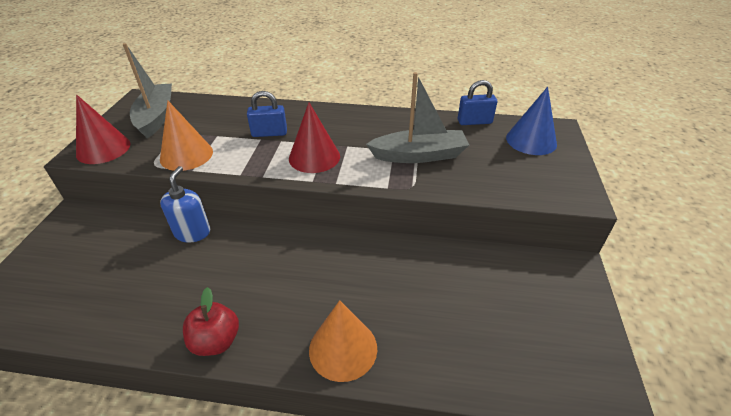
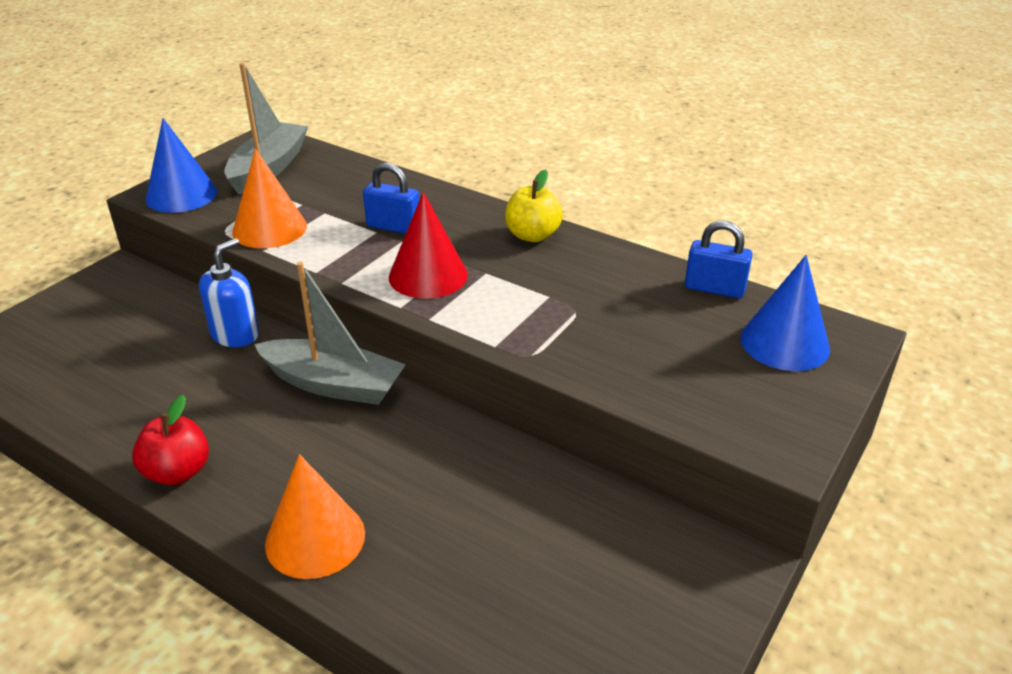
camera: 25 degrees right, 5 degrees down
(103, 149) = (181, 195): red cone -> blue cone
(356, 117) = (532, 235): none -> yellow apple
(419, 155) = (580, 315): grey boat -> grey boat (334, 384)

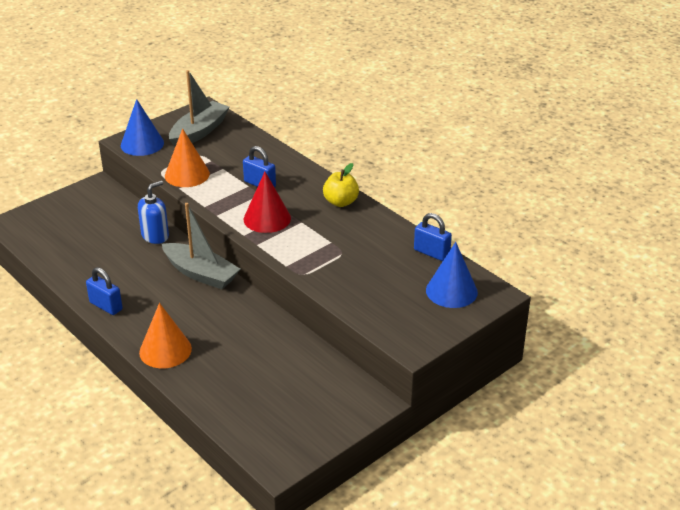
camera: 15 degrees right, 0 degrees up
(177, 472) = (106, 306): red apple -> blue padlock

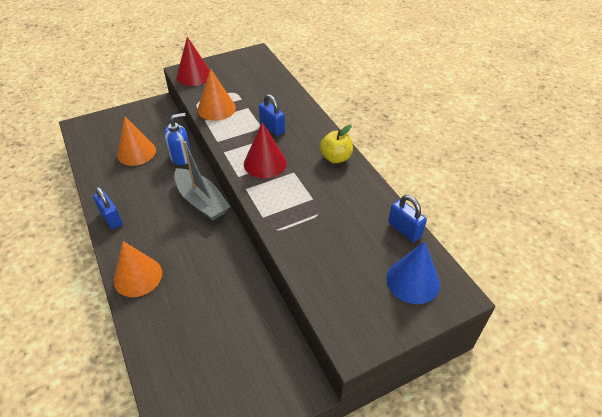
camera: 15 degrees right, 10 degrees up
(99, 239) = (136, 152): none -> orange cone
(142, 144) = (194, 75): blue cone -> red cone
(199, 132) = (243, 72): grey boat -> none

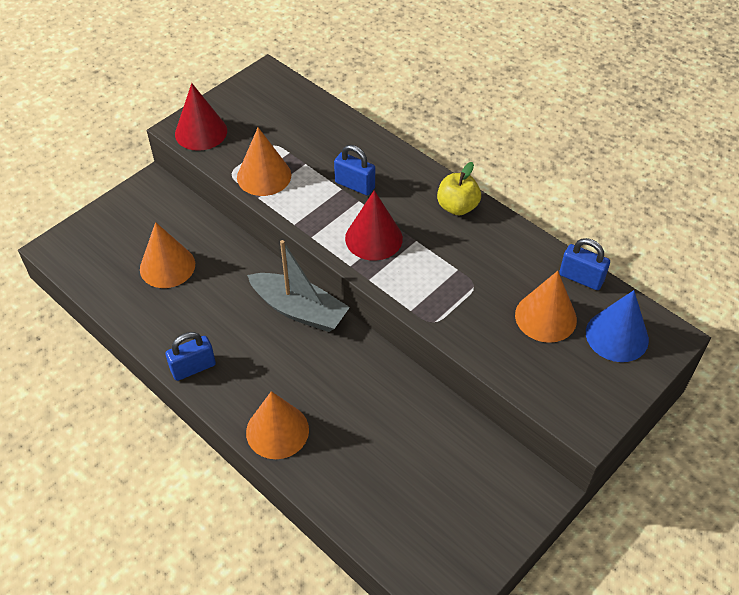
camera: 20 degrees left, 5 degrees up
(111, 218) = (193, 368): blue padlock -> blue padlock turned 60 degrees counterclockwise
(181, 157) = (234, 256): blue soap dispenser -> none
(361, 250) = (545, 317): none -> orange cone

